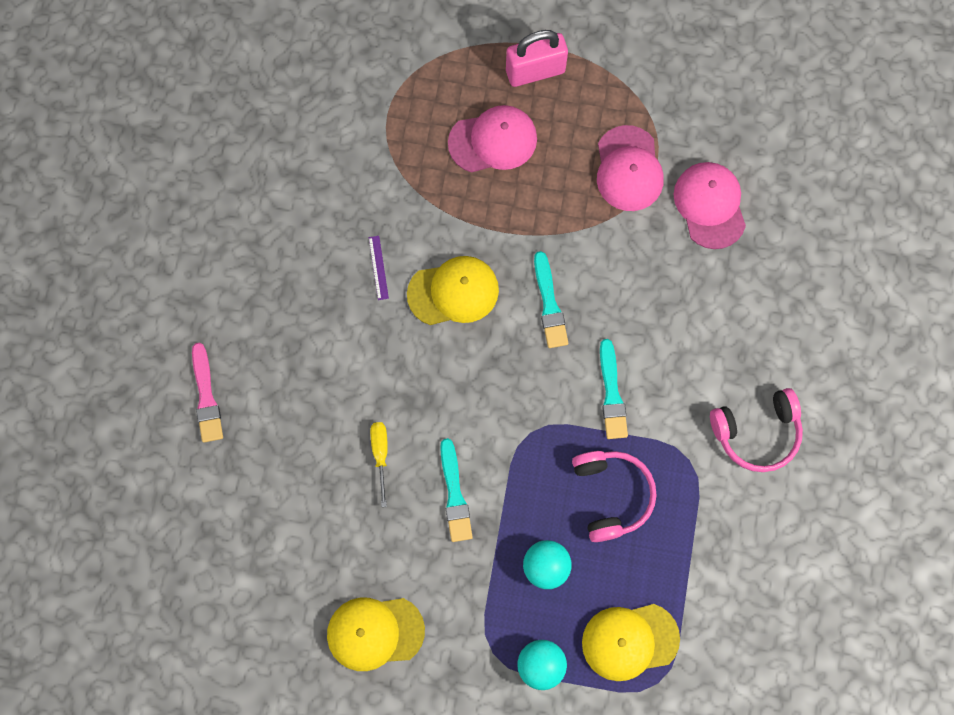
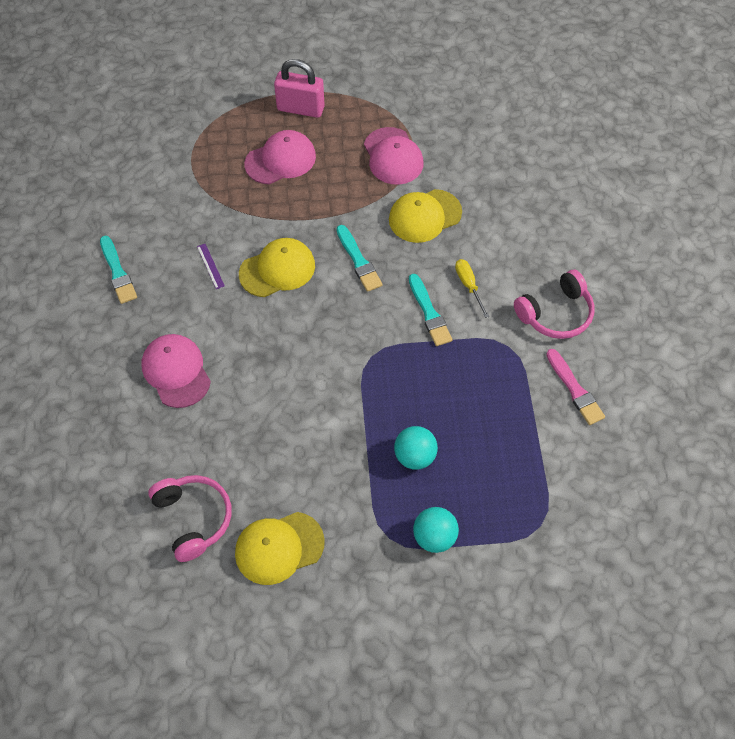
camera: 15 degrees left, 15 degrees down
(206, 396) = (83, 394): pink brush -> pink brush (575, 389)
(380, 455) = (247, 404): yellow screwdriver -> yellow screwdriver (468, 286)
(454, 494) = (320, 419): turquoise brush -> turquoise brush (118, 272)
(535, 71) = (300, 108): pink padlock -> pink padlock turned 45 degrees clockwise
(611, 495) = (453, 388): pink headphones -> pink headphones (193, 518)
(629, 641) = (505, 497): yellow cap -> yellow cap (424, 216)
(710, 205) = (464, 167): pink cap -> pink cap (176, 372)

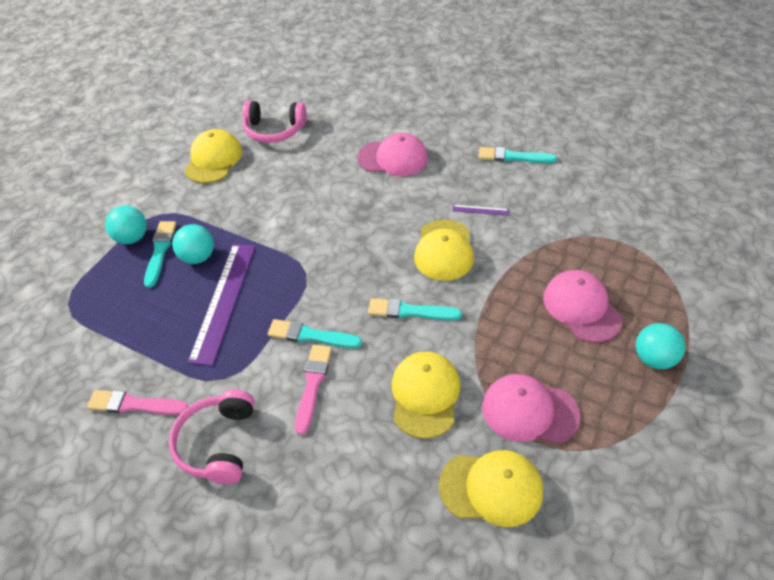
camera: 125 degrees right, 10 degrees down
(280, 160) = (581, 308): pink cap -> pink cap turned 150 degrees clockwise
(300, 108) = (653, 358): pink padlock -> turquoise ball
(431, 496) = (160, 251): none -> turquoise brush
(443, 398) = (224, 301): none -> purple ruler
(462, 154) = (491, 488): none -> yellow cap
(468, 286) = (312, 385): yellow screwdriver -> pink brush

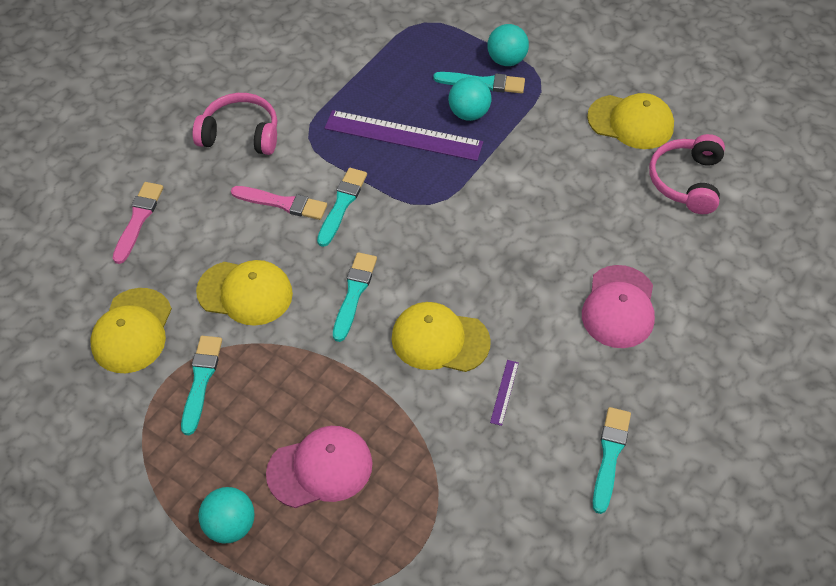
camera: 95 degrees right, 5 degrees up
(135, 404) = (296, 77): pink brush -> pink brush (138, 220)
(529, 411) = (201, 381): pink cap -> turquoise brush

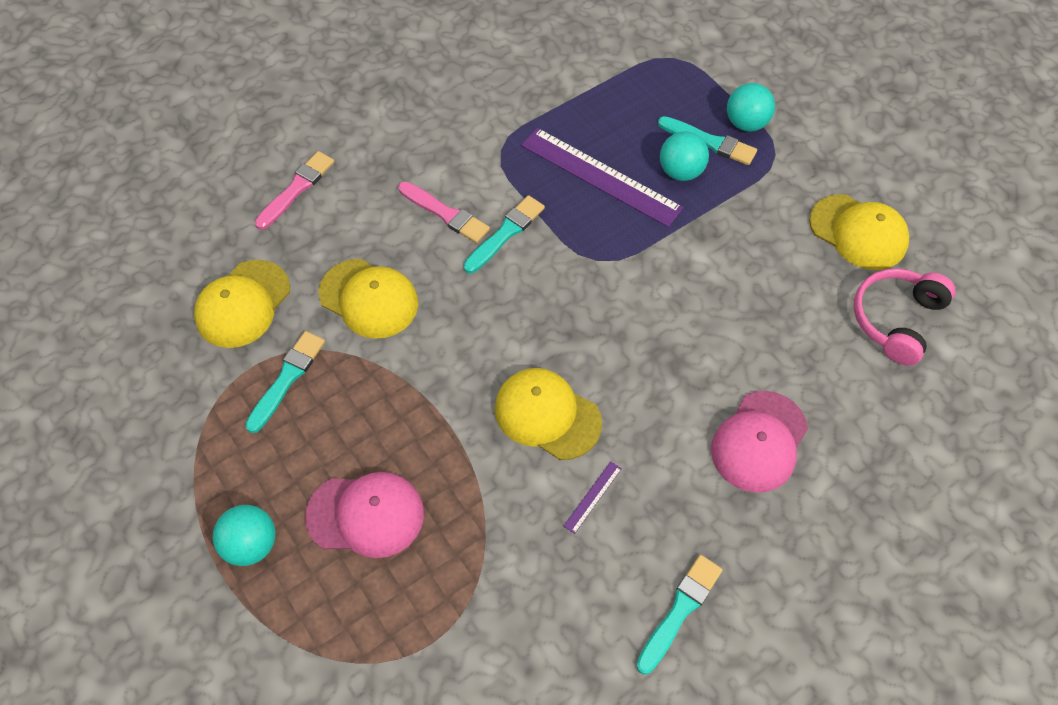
camera: 20 degrees right, 5 degrees up
(240, 134) = (434, 127): pink headphones -> none
(354, 293) = (478, 334): turquoise brush -> none

